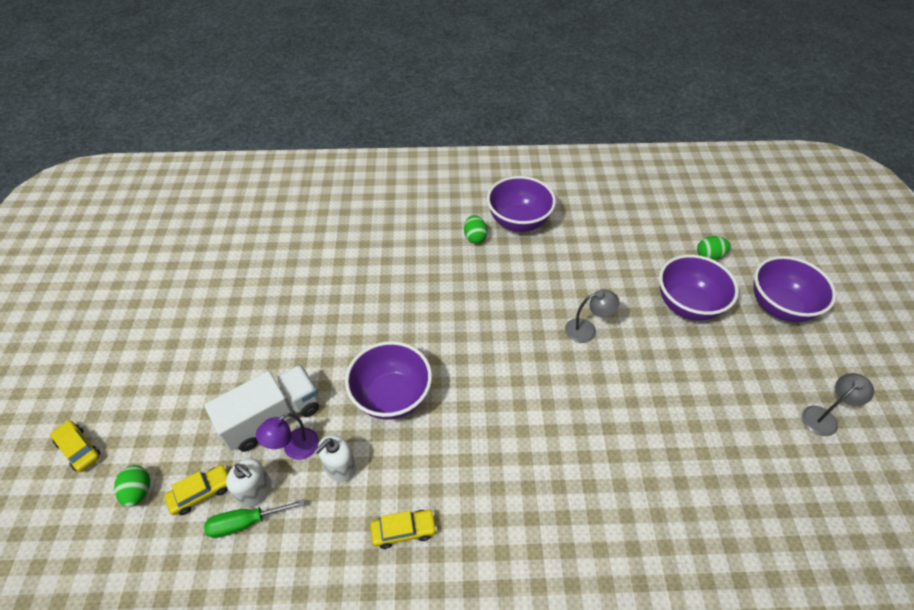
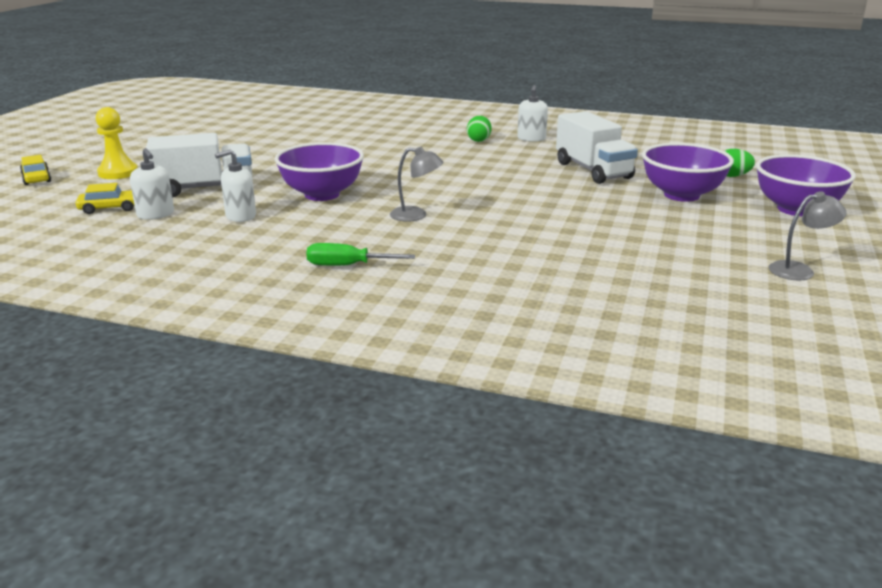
camera: 20 degrees right, 25 degrees down
(138, 491) = (62, 200): green egg -> none
(162, 410) = (118, 173): none -> yellow pawn
(245, 522) = (132, 225): green screwdriver -> green screwdriver (347, 265)
(294, 448) = (209, 203): purple lamp -> none
(404, 530) = (268, 251): yellow car -> none
(518, 221) = (531, 138): purple bowl -> white soap dispenser
(587, 330) = (553, 192): grey lamp -> grey lamp (416, 215)
(599, 276) = (593, 170): none -> white truck

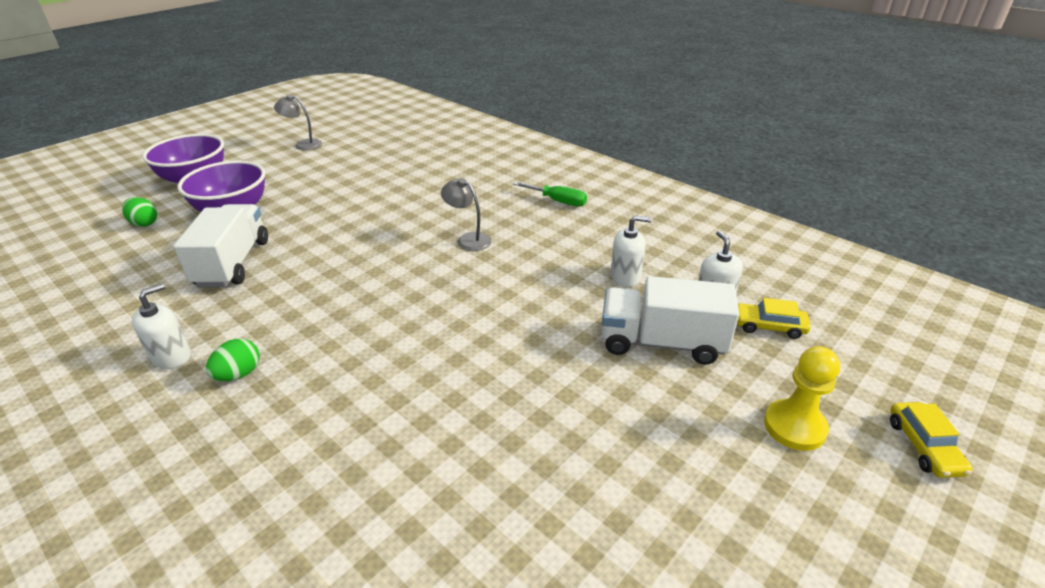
camera: 155 degrees left, 10 degrees up
(322, 194) = (532, 293): purple bowl -> none

